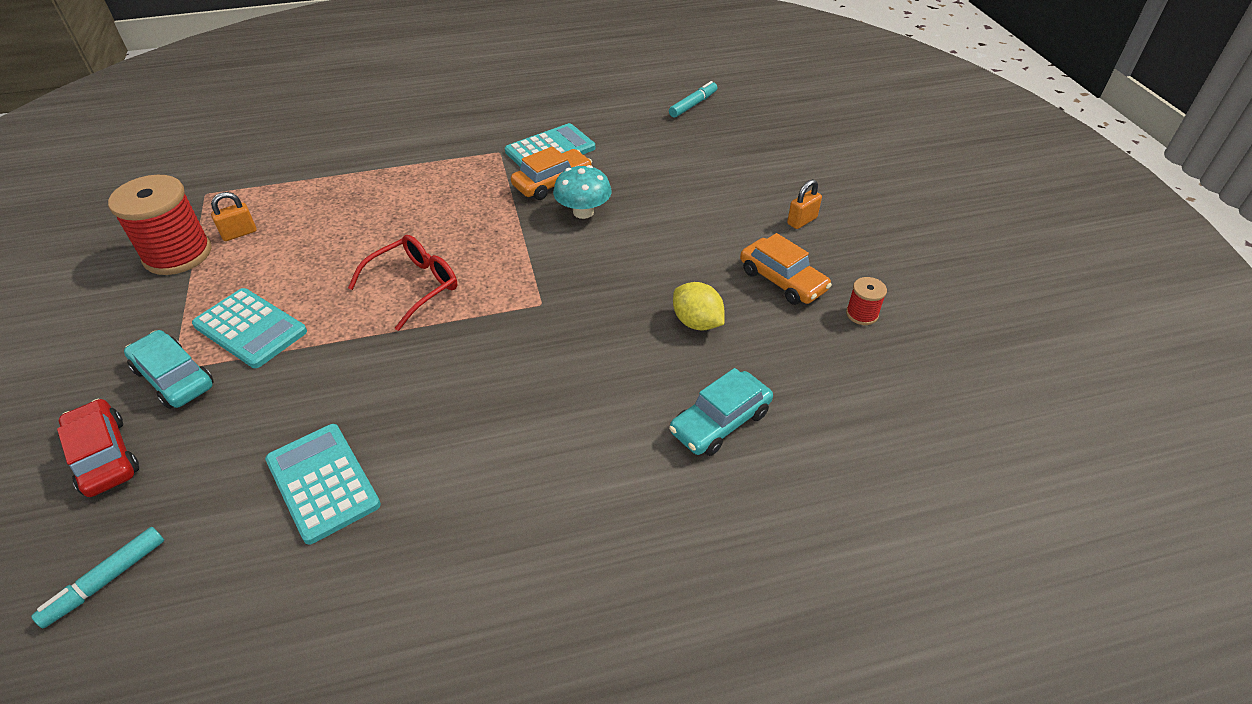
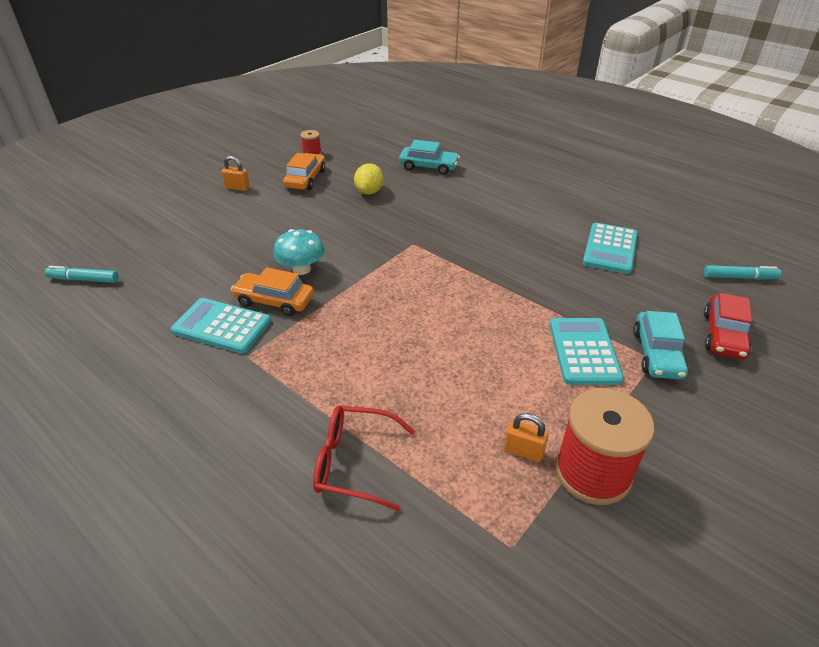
camera: 125 degrees left, 5 degrees down
(415, 286) = (457, 302): red glasses -> red glasses (353, 462)

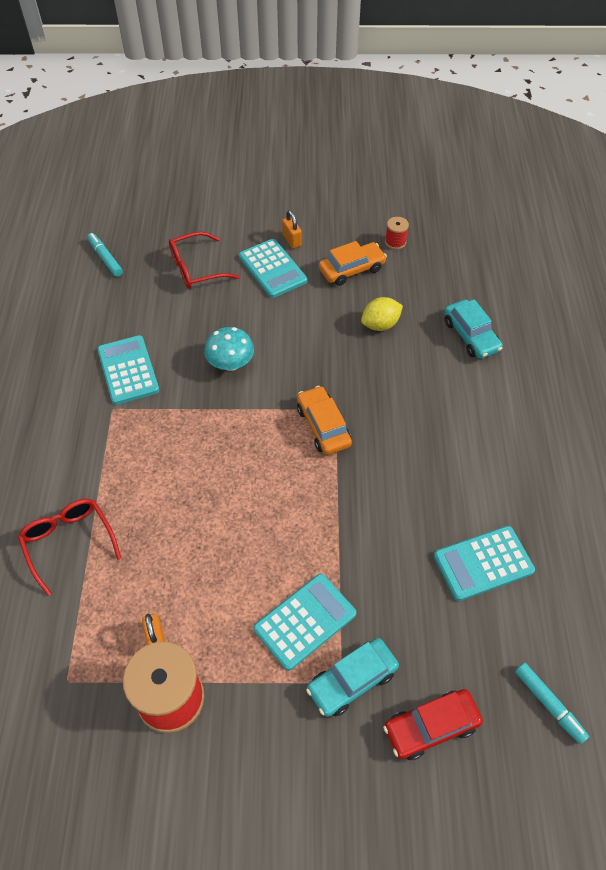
camera: 50 degrees right, 15 degrees up
(183, 240) = (196, 268): none -> red glasses
(248, 208) = (272, 269): none -> turquoise calculator
(274, 301) = (180, 377): orange car -> orange car (323, 426)

